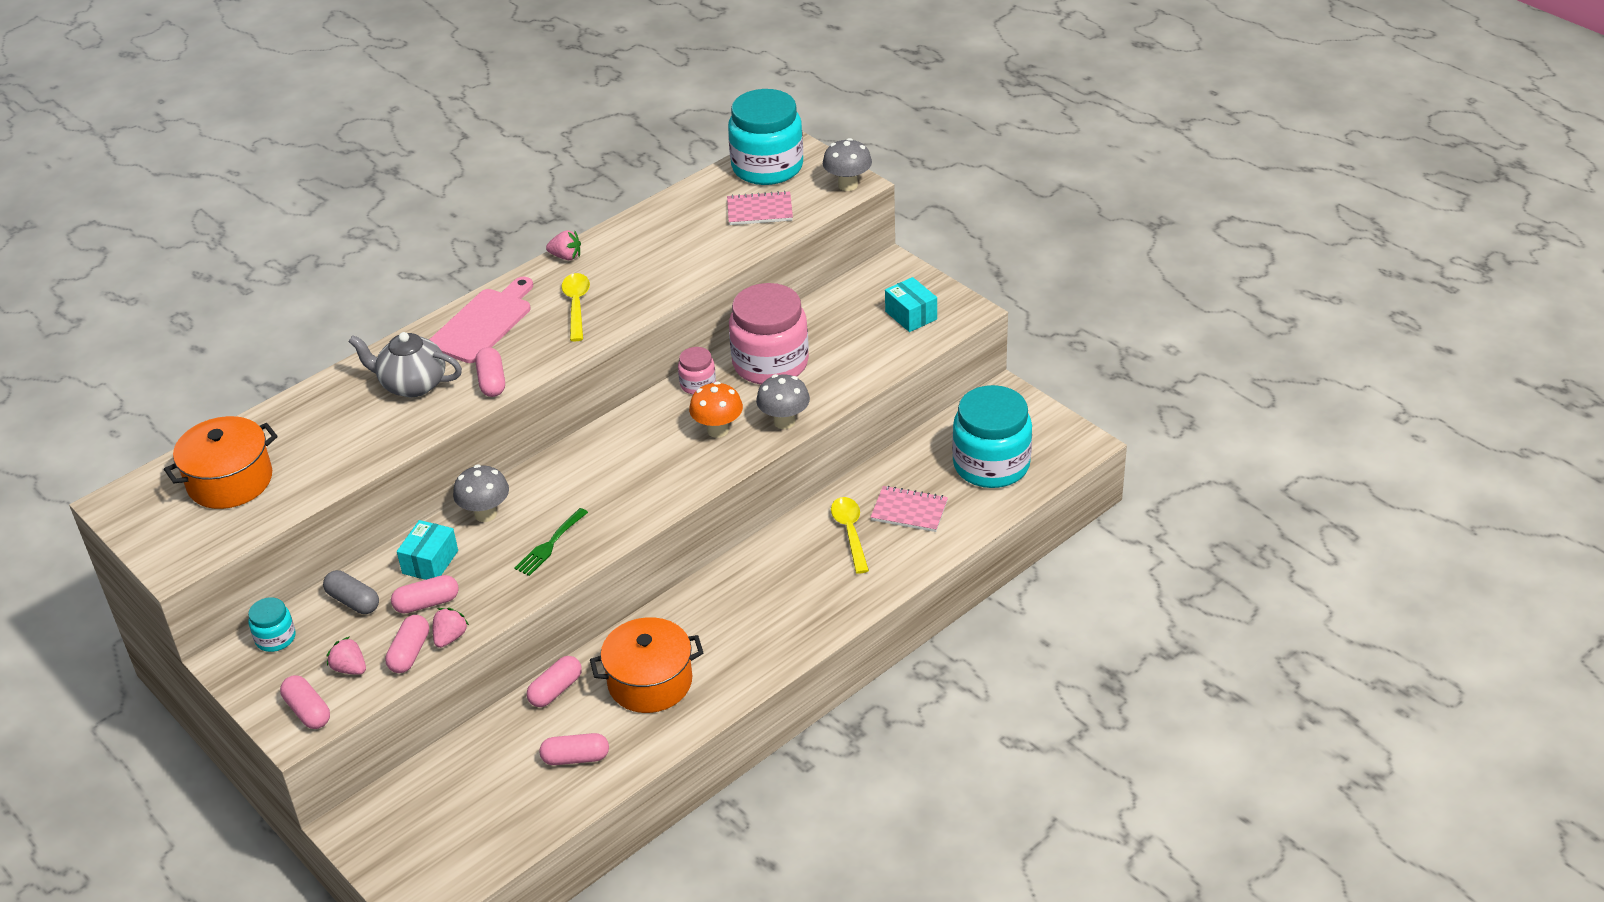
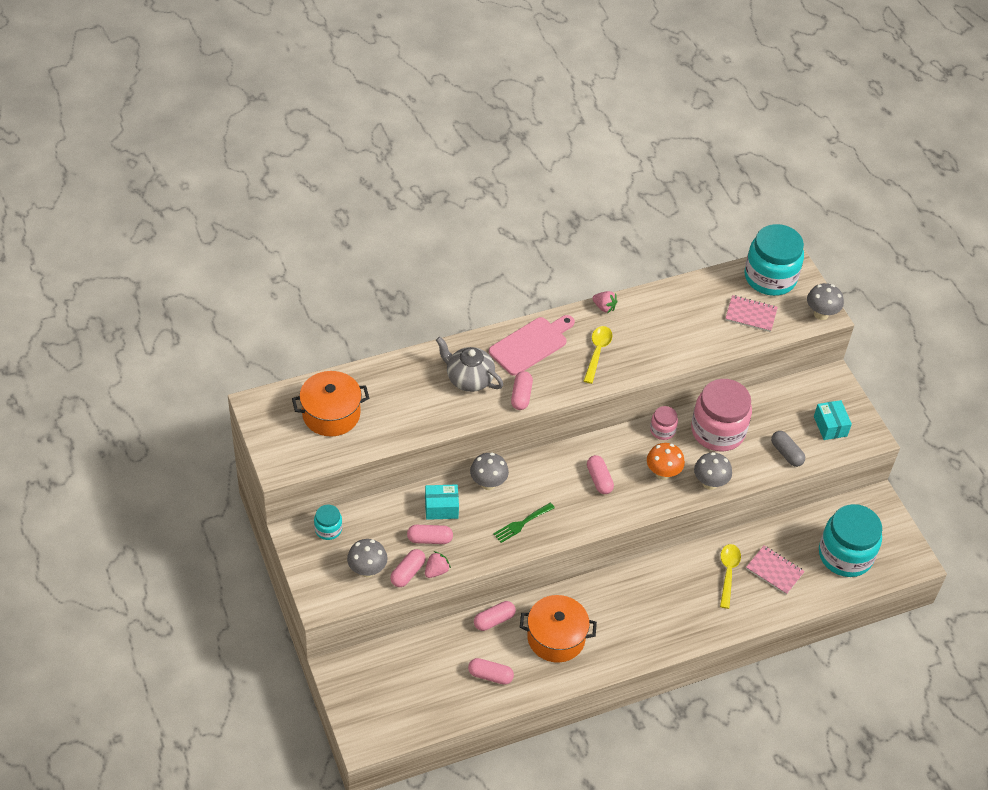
camera: 15 degrees right, 10 degrees up
(308, 711) = (333, 592): pink capsule -> pink capsule (599, 479)
(350, 668) = (367, 570): pink strawberry -> grey mushroom
(353, 601) = (384, 520): grey capsule -> grey capsule (786, 453)
(430, 562) = (441, 508): turquoise box -> turquoise box turned 45 degrees clockwise

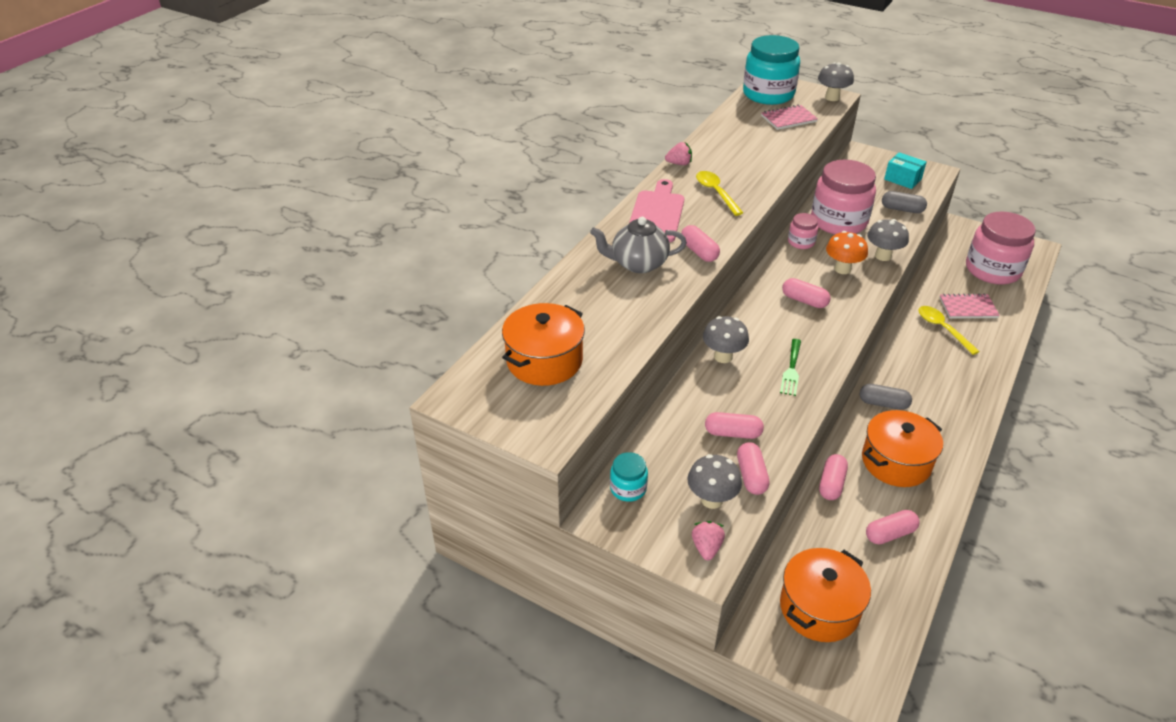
camera: 35 degrees left, 10 degrees down
(393, 682) = (819, 608): none -> orange pot
(429, 539) = (732, 433): pink capsule -> pink capsule turned 45 degrees clockwise
(436, 571) = (774, 456): pink strawberry -> pink strawberry (706, 548)
(441, 508) = (709, 401): turquoise box -> none
(602, 595) = (883, 404): none -> grey capsule
(845, 555) = (992, 270): turquoise jar -> pink jar

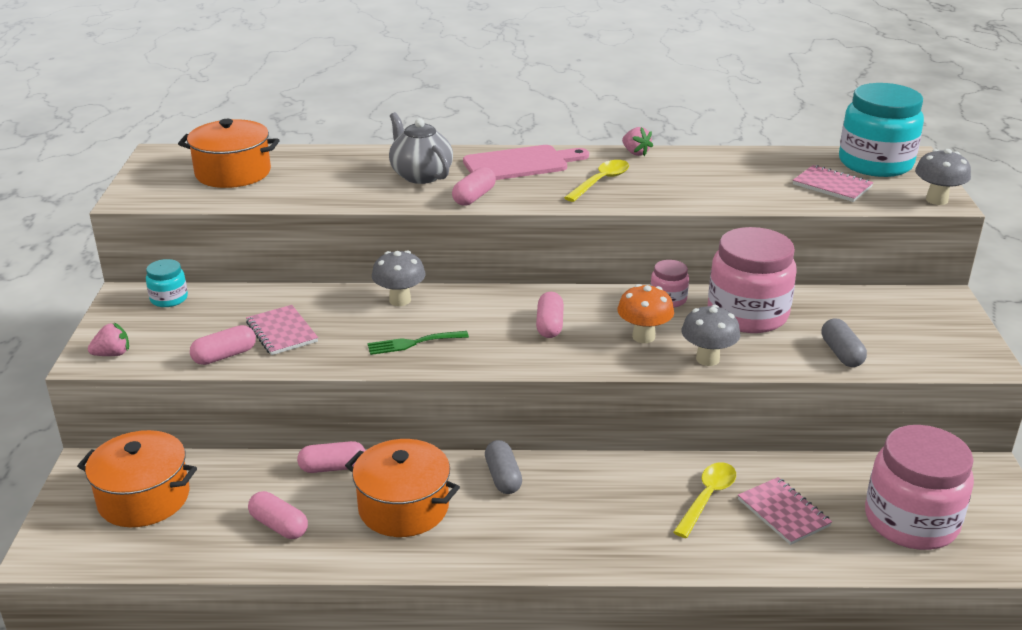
camera: 60 degrees right, 10 degrees down
(711, 500) = (178, 342): grey mushroom -> none
(732, 433) = (282, 332): pink capsule -> pink notebook
(902, 179) = (923, 340): turquoise box -> none

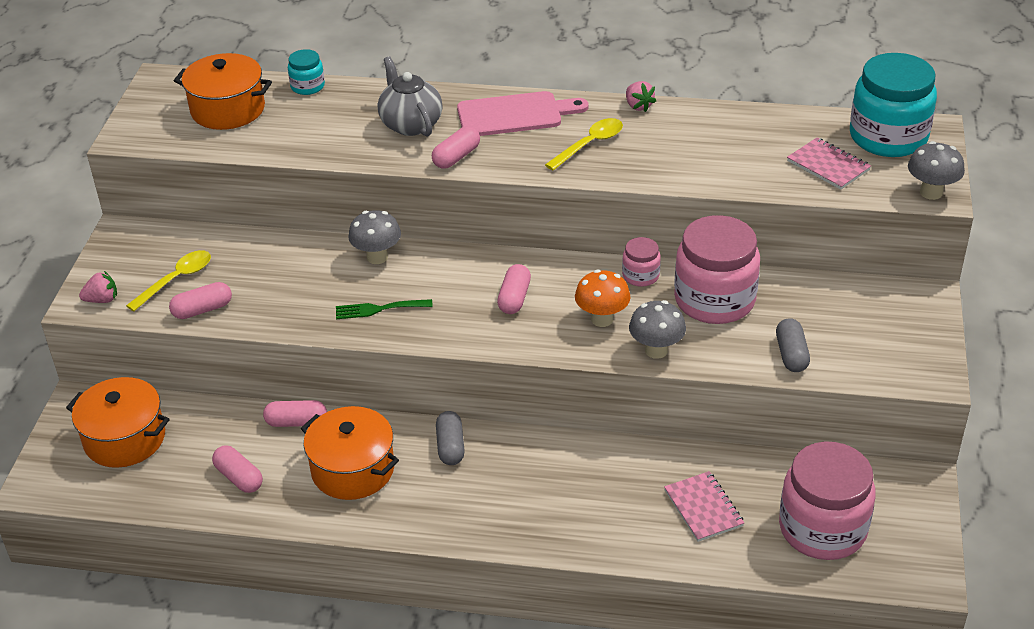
camera: 10 degrees right, 10 degrees up
(169, 299) = (160, 239): turquoise jar -> turquoise jar (307, 86)
(282, 332) = (259, 286): pink notebook -> none
(707, 498) = (636, 486): yellow spoon -> yellow spoon (176, 280)

